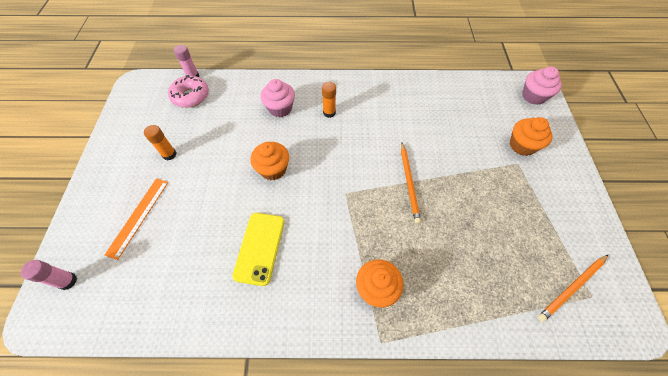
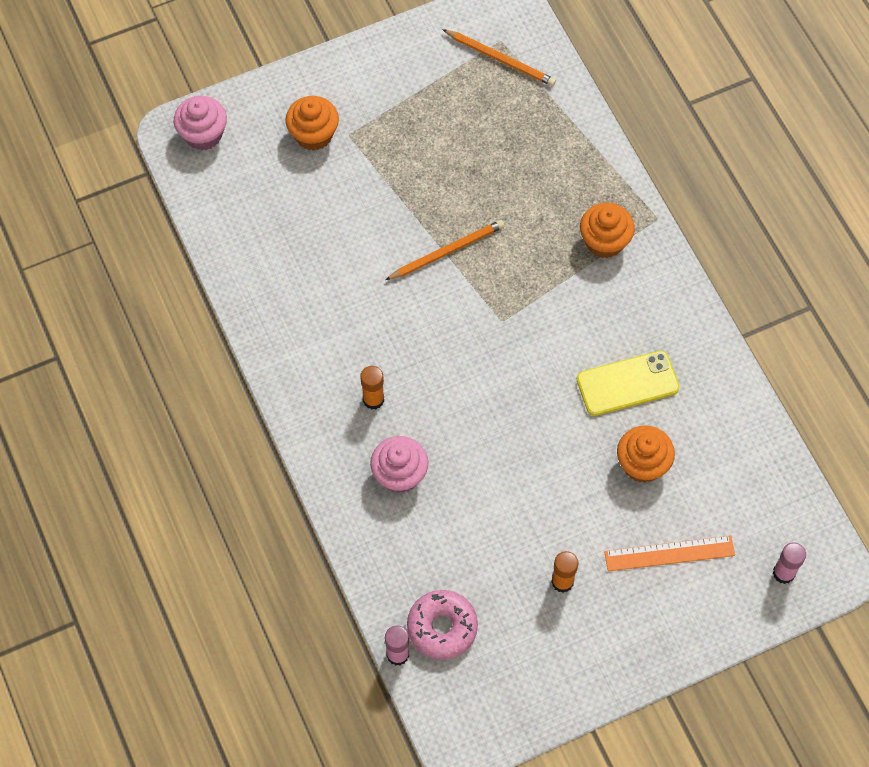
camera: 115 degrees left, 5 degrees up
(273, 169) = (512, 426): orange cupcake -> orange cupcake (642, 464)

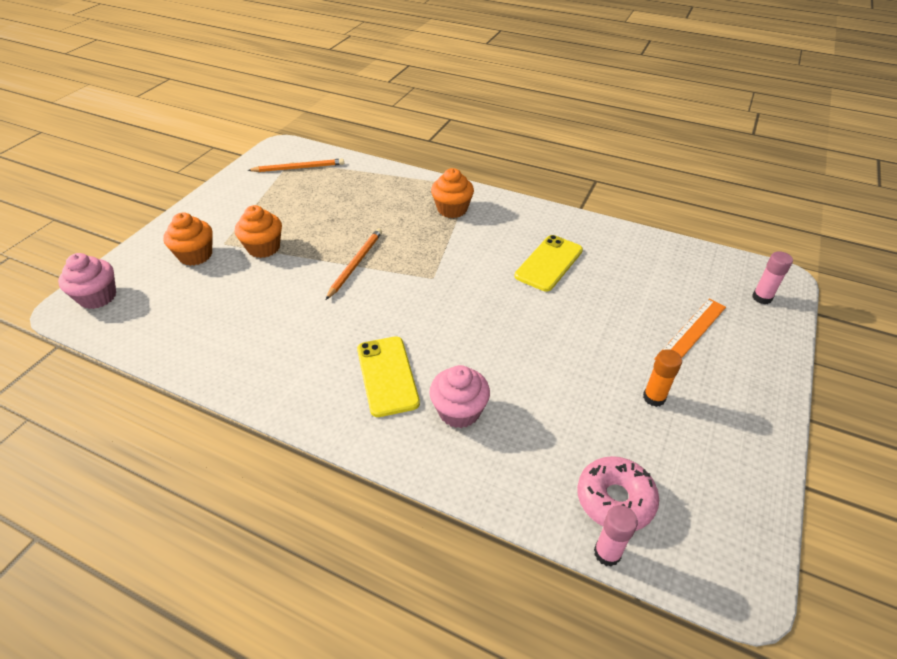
camera: 40 degrees left, 20 degrees down
(373, 399) = (387, 376): orange glue stick -> yellow phone
(642, 464) = (611, 296): orange cupcake -> orange cupcake (263, 248)

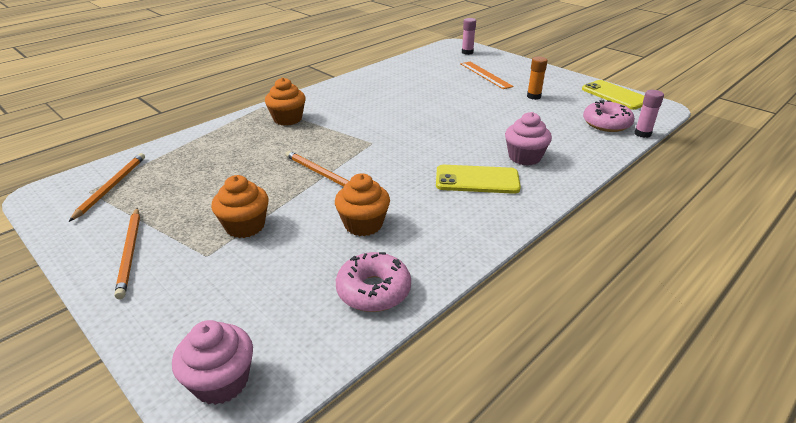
camera: 70 degrees left, 10 degrees down
(191, 342) = (373, 290): none -> pink donut
(195, 255) = (210, 280): orange cupcake -> orange cupcake (363, 224)
(221, 210) = (130, 253): none -> orange pencil
(549, 263) = (391, 98): yellow phone -> yellow phone (615, 95)

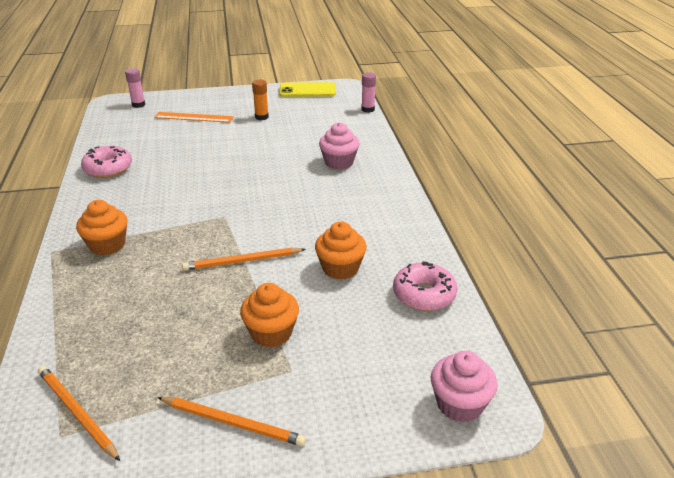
camera: 55 degrees left, 0 degrees up
(477, 180) = (343, 194): yellow phone -> none
(606, 124) = (339, 113): pink donut -> pink donut (108, 168)

